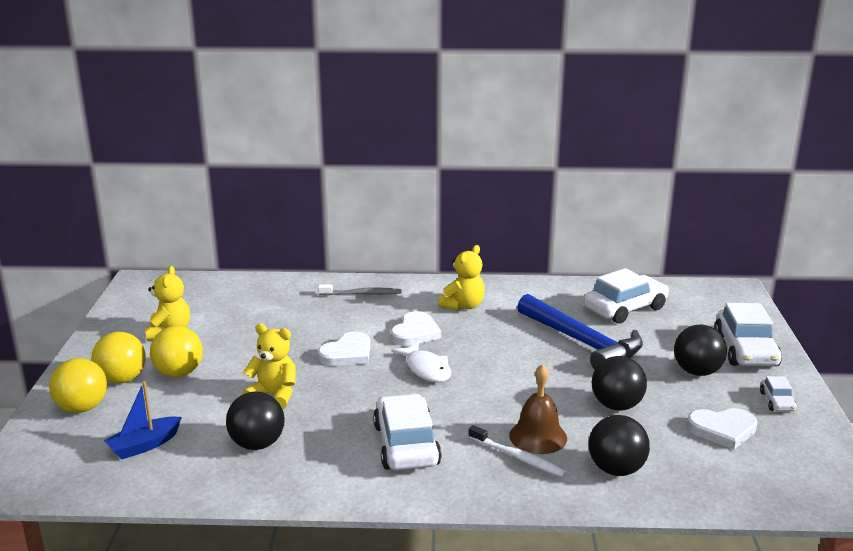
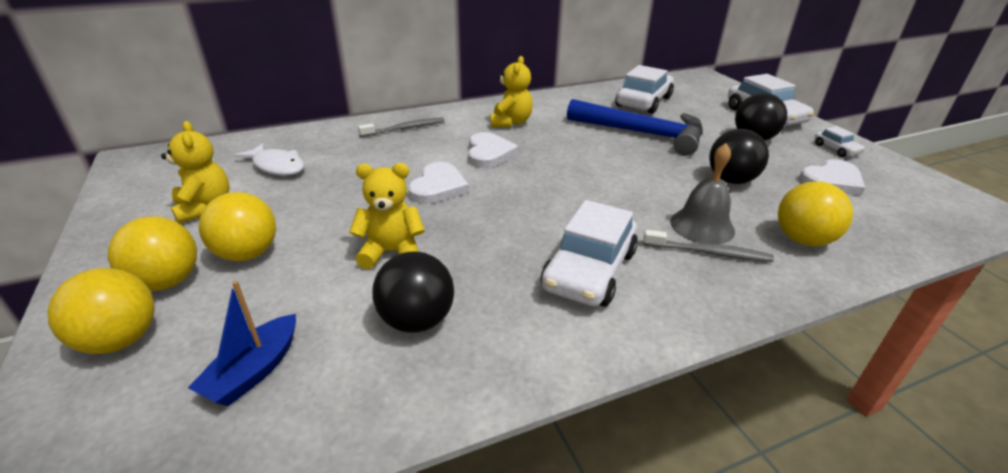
camera: 25 degrees left, 10 degrees up
(406, 445) = (589, 270): white car -> white car turned 120 degrees counterclockwise
(426, 369) = (532, 185): white fish -> white fish (277, 166)
(517, 457) = (708, 252): white toothbrush -> grey toothbrush
(538, 436) = (702, 226): brown bell -> grey bell
(616, 469) = (802, 240): black ball -> yellow ball

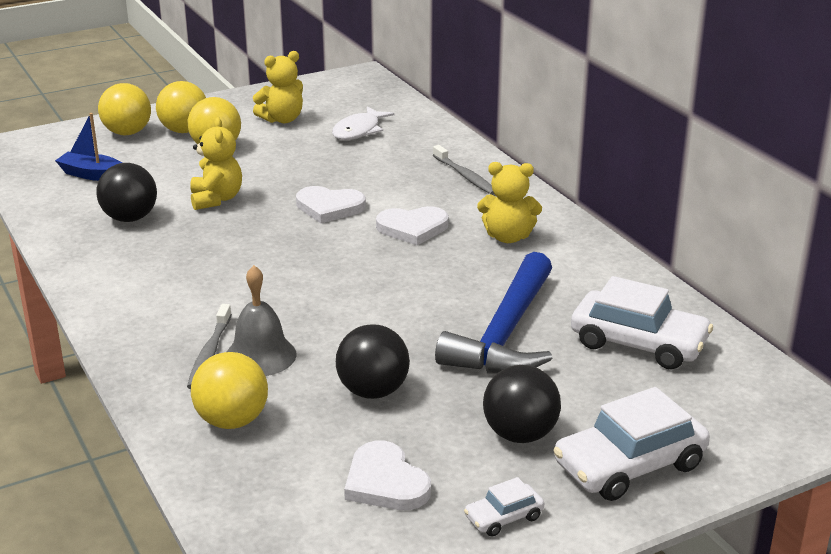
camera: 85 degrees right, 5 degrees down
(589, 270) = (184, 287): white car -> none

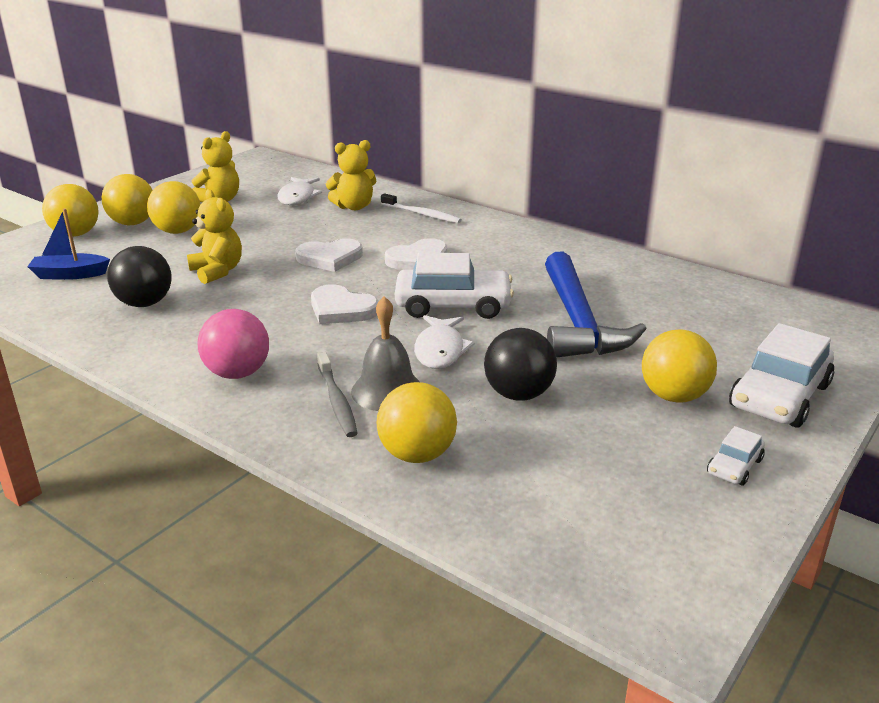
camera: 25 degrees left, 0 degrees up
(151, 305) = (237, 373): none -> pink ball
(343, 329) = (440, 350): none -> white fish
(385, 482) = (609, 467): white heart -> white heart (341, 309)
(465, 176) = (422, 214): grey toothbrush -> white toothbrush
(508, 237) = (503, 251): yellow teddy bear -> yellow teddy bear (354, 207)
(520, 434) = (674, 396): black ball -> yellow ball
(638, 343) = (684, 305): white car -> white car (453, 305)

